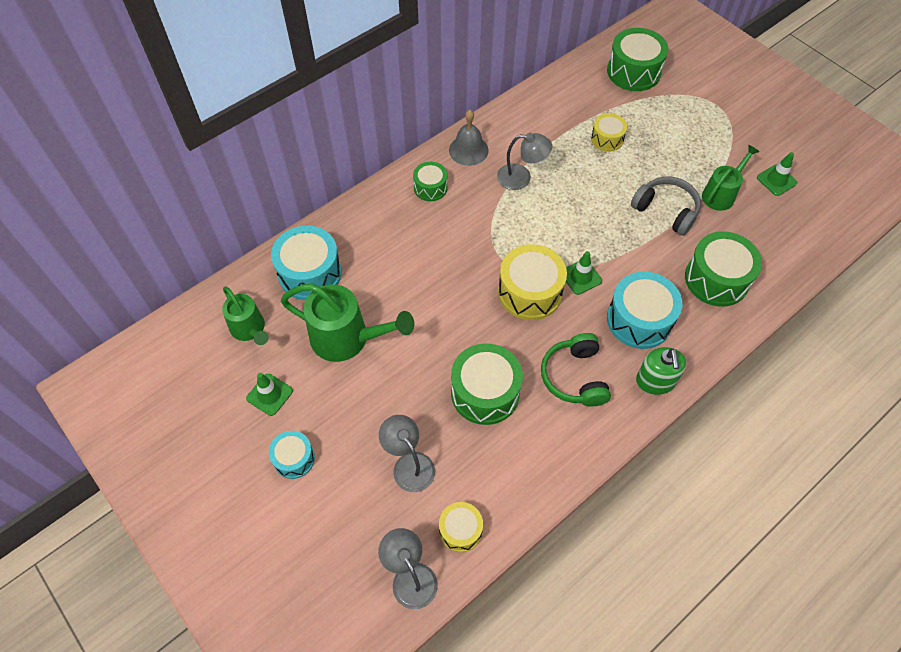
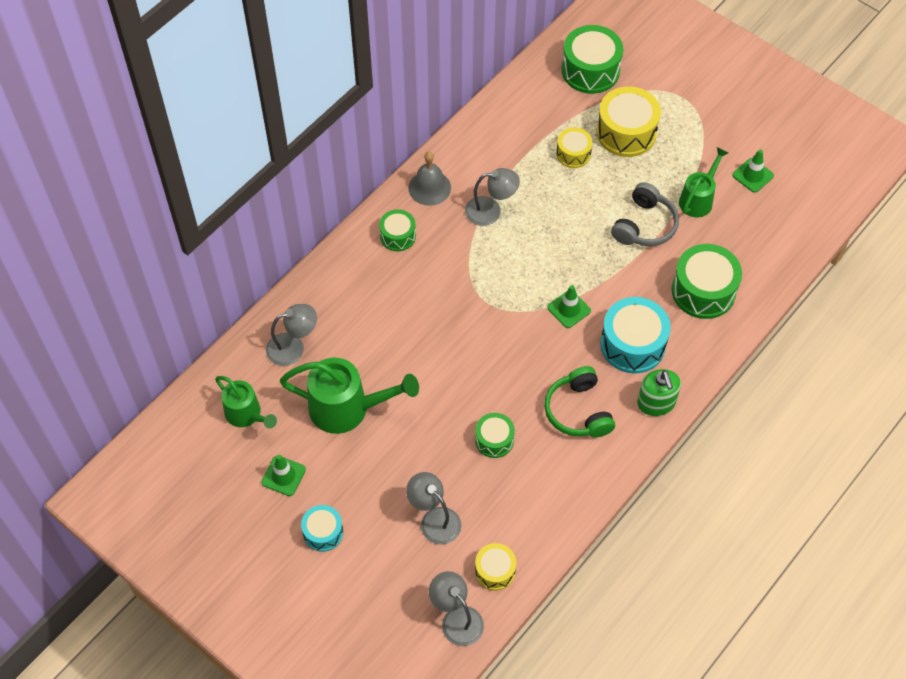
camera: 10 degrees left, 0 degrees up
(310, 273) = (293, 347): turquoise drum -> grey lamp
(485, 392) = (494, 440): green drum -> green drum, size x0.57
(530, 292) = (520, 333): yellow drum -> yellow drum (626, 132)
(666, 210) = (644, 225): grey headphones -> grey headphones turned 90 degrees clockwise

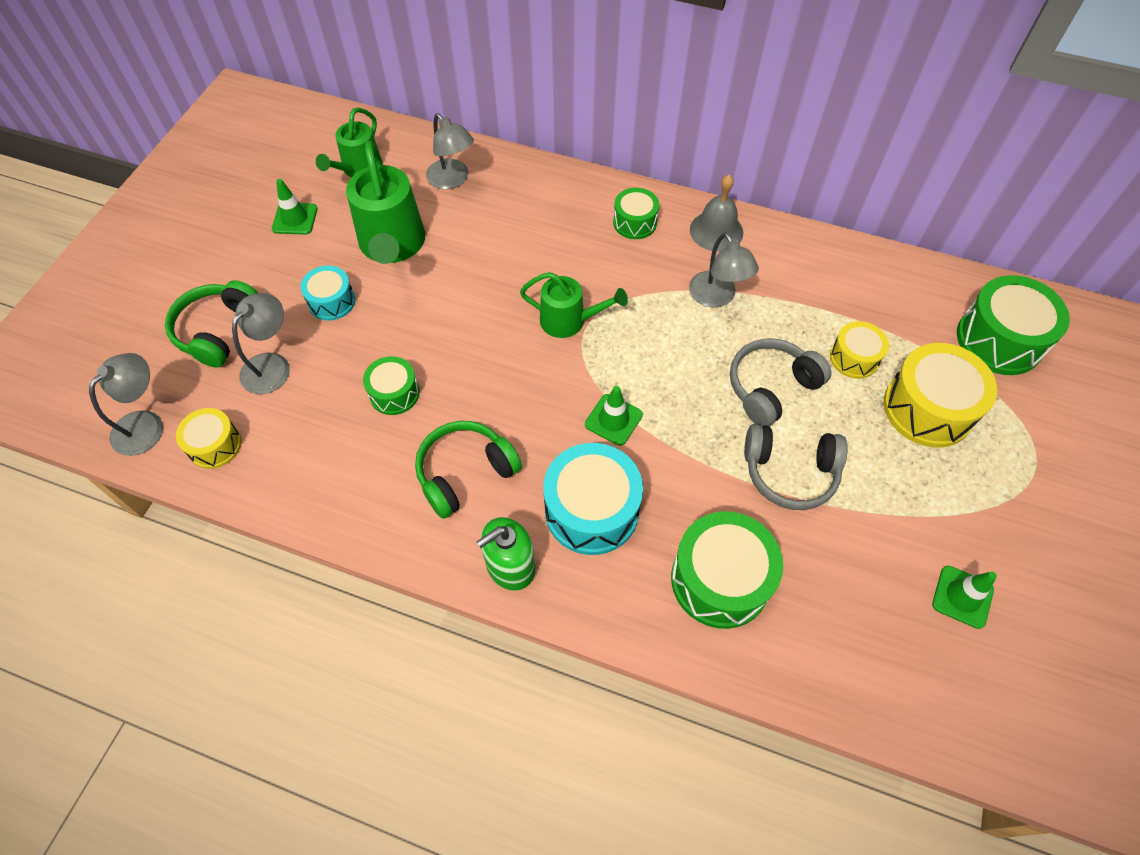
camera: 70 degrees right, 0 degrees up
(323, 532) = (234, 271): turquoise drum -> turquoise drum (331, 301)
(383, 554) = (218, 330): none -> green headphones
(578, 209) = (771, 387): none -> grey headphones
(698, 199) = (874, 530): green watering can -> green watering can (570, 321)

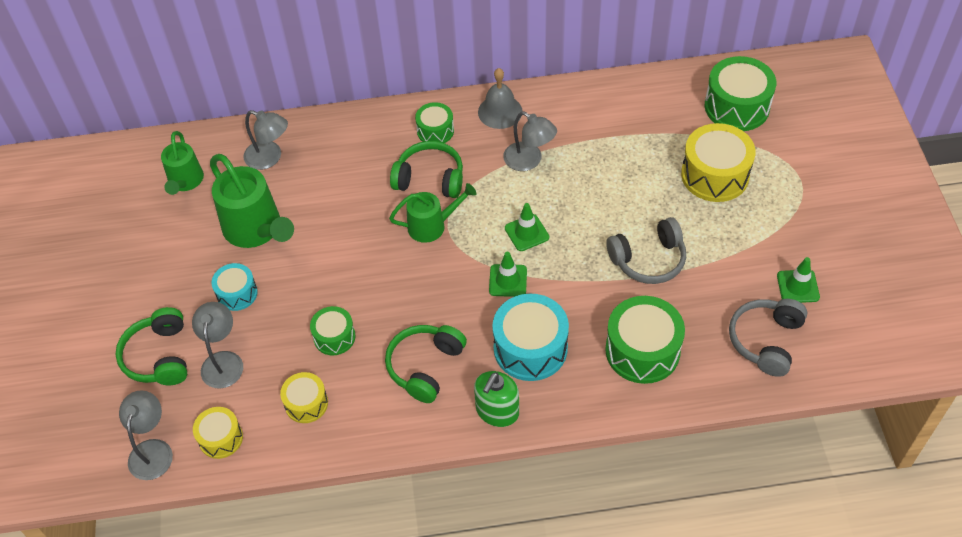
camera: 25 degrees left, 5 degrees down
(295, 219) = (159, 244): green traffic cone -> green traffic cone (526, 233)
(598, 270) = (430, 179): none -> green headphones
(771, 387) = (604, 208): grey headphones -> grey headphones (766, 341)
(854, 358) = (648, 162): yellow drum -> yellow drum (306, 403)

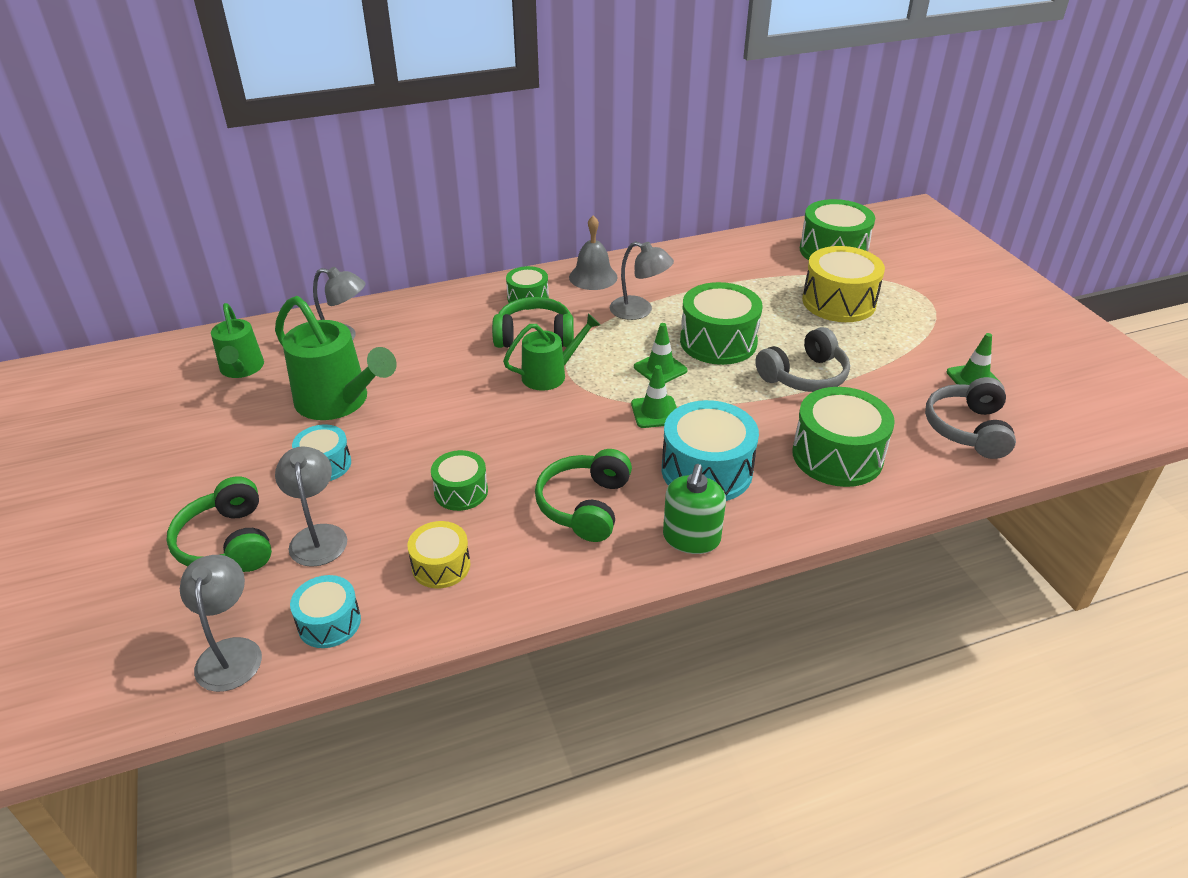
camera: 15 degrees left, 15 degrees down
(221, 438) = (329, 622): yellow drum -> turquoise drum
(587, 208) = (718, 342): none -> green drum

